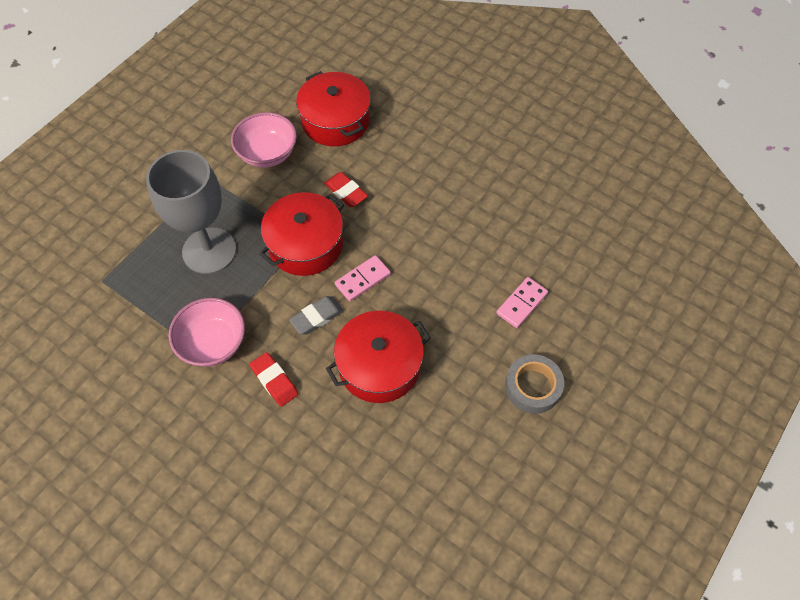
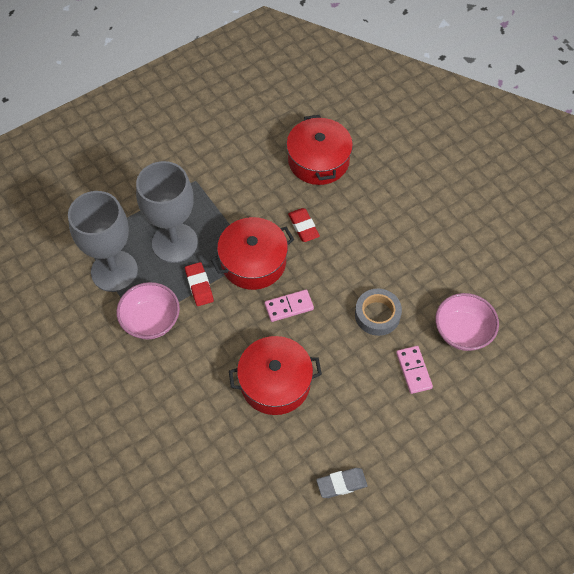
camera: 20 degrees right, 0 degrees up
(150, 302) = (114, 271): none -> grey goblet
(267, 154) = (251, 173): pink bowl -> pink bowl (462, 331)
(274, 381) = (188, 367): red eraser -> red eraser (199, 286)
(317, 317) = (240, 326): grey eraser -> grey eraser (341, 484)
(522, 303) = (414, 370): pink domino -> pink domino turned 75 degrees counterclockwise
(533, 387) = (394, 443): grey tape -> grey tape (377, 315)

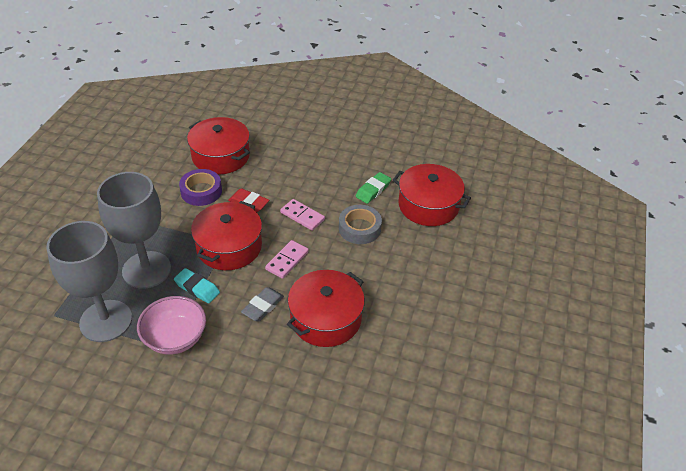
camera: 40 degrees left, 15 degrees down
(199, 286) = (197, 288): red eraser -> turquoise eraser
(273, 190) = (201, 191): none -> purple tape
(341, 484) = (444, 355): grey eraser -> grey eraser (263, 306)
(414, 370) = (420, 248): pink domino -> pink domino (302, 216)
(425, 282) = (373, 190): none -> green eraser
(462, 331) = (428, 205): pink bowl -> red pot

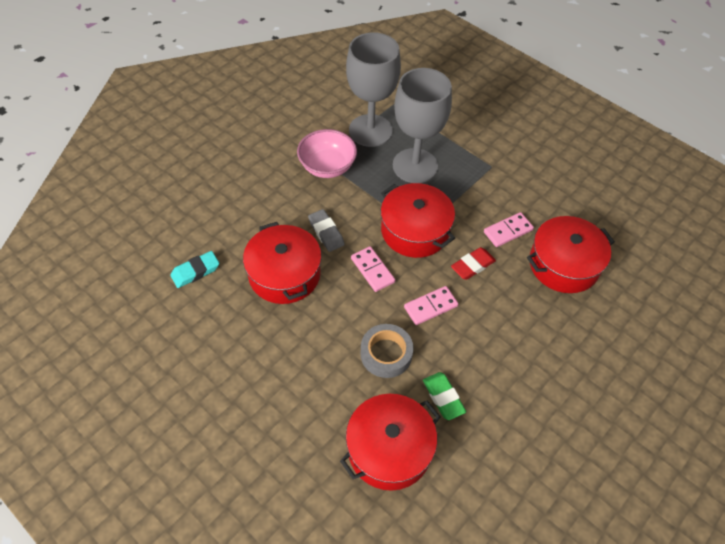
camera: 115 degrees right, 10 degrees up
(197, 288) = (374, 194): turquoise eraser -> turquoise eraser (195, 272)
(201, 191) = (508, 231): purple tape -> pink domino

